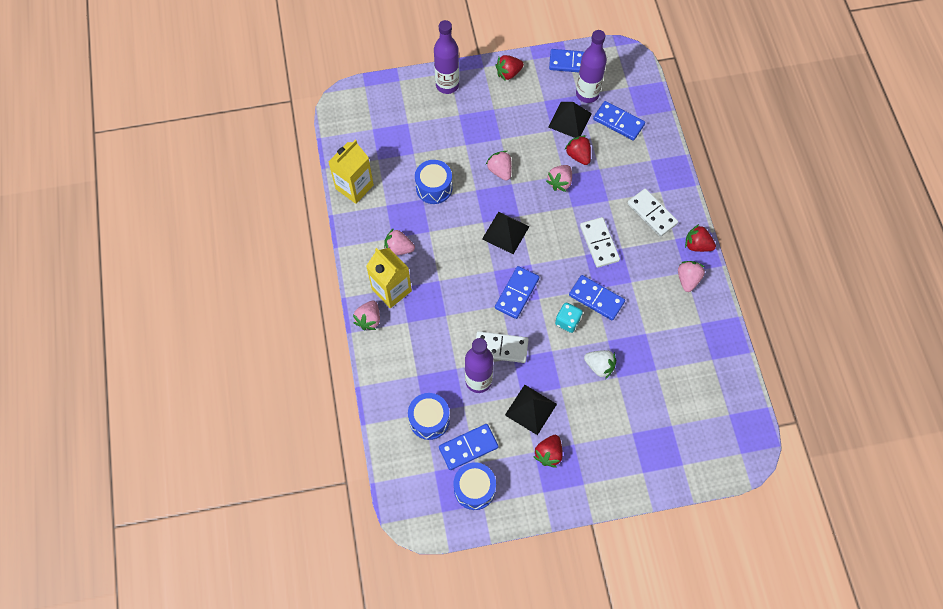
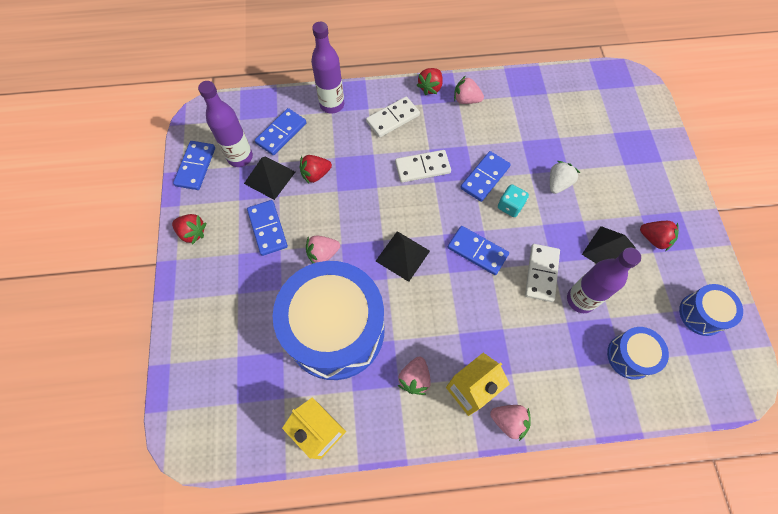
camera: 85 degrees left, 0 degrees up
(434, 188) = (335, 330): blue drum -> blue drum, size x2.20
(447, 85) = (192, 303): purple bottle -> purple bottle (332, 105)
(468, 447) = (657, 316): blue domino -> blue domino (268, 228)
(508, 73) = (192, 233): red strawberry -> red strawberry turned 45 degrees counterclockwise
(560, 182) = (346, 195): pink strawberry -> none

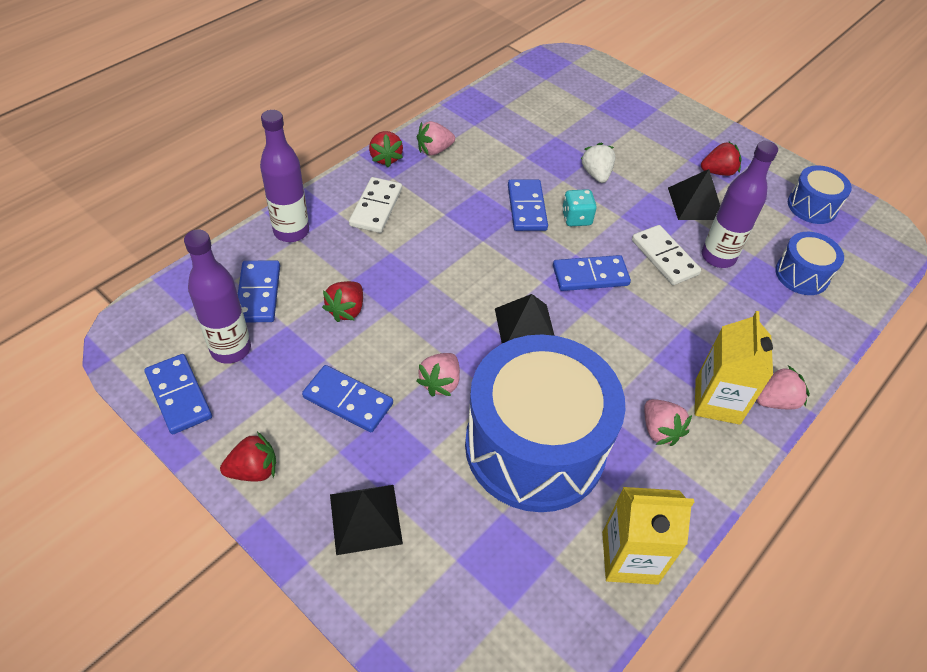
camera: 45 degrees left, 15 degrees down
(269, 177) = (293, 347): black pyramid -> black pyramid (365, 518)
(422, 167) = (457, 234): white domino -> none

